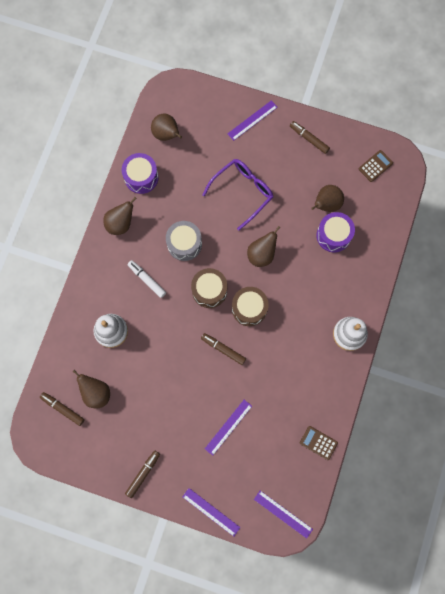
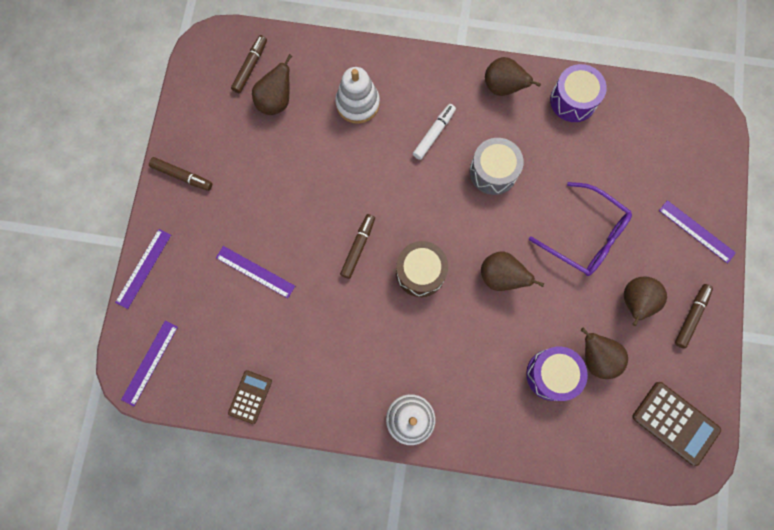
camera: 80 degrees right, 0 degrees up
(166, 134) = (643, 121): brown pear -> brown pear (635, 302)
(209, 290) = (435, 215): brown drum -> none
(375, 166) = (675, 423): brown calculator -> brown calculator, size x1.61

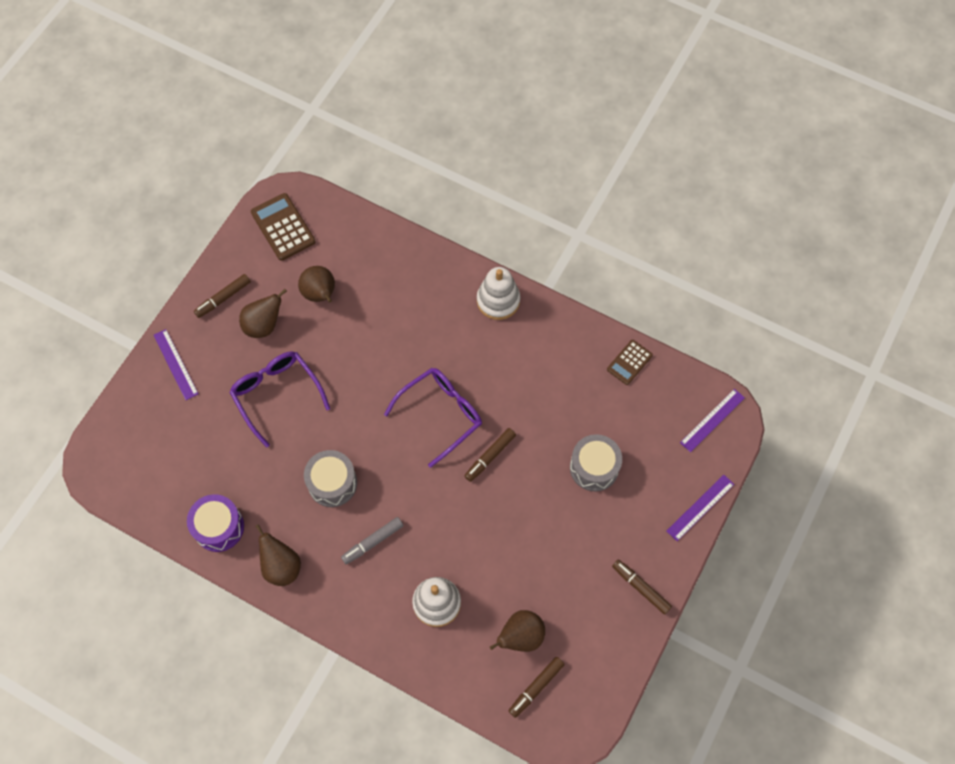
camera: 160 degrees left, 10 degrees down
(255, 271) = (594, 467): purple ruler -> grey drum
(420, 272) = (441, 414): brown drum -> purple glasses
(434, 134) = (372, 542): white marker -> grey marker
(501, 277) = (370, 386): brown pear -> none
(551, 374) = (364, 294): purple drum -> none

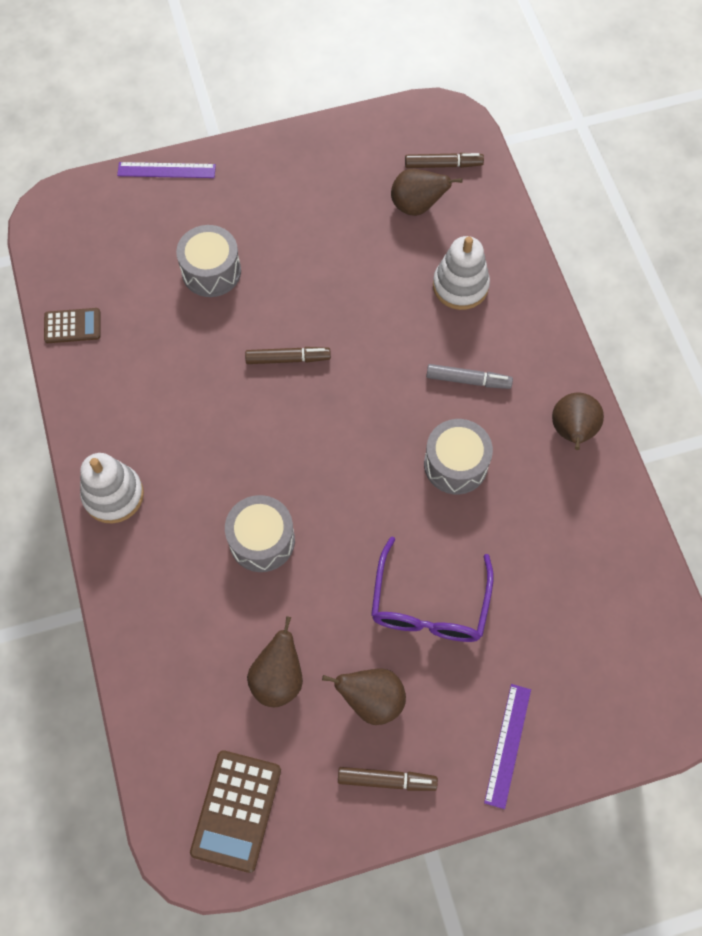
camera: 135 degrees left, 0 degrees up
(219, 527) = (603, 520): purple drum -> none
(397, 348) = (262, 540): none -> grey drum
(441, 414) = (290, 435): purple glasses -> none
(640, 588) = (283, 159): brown marker -> none
(712, 420) = (70, 220): purple ruler -> none

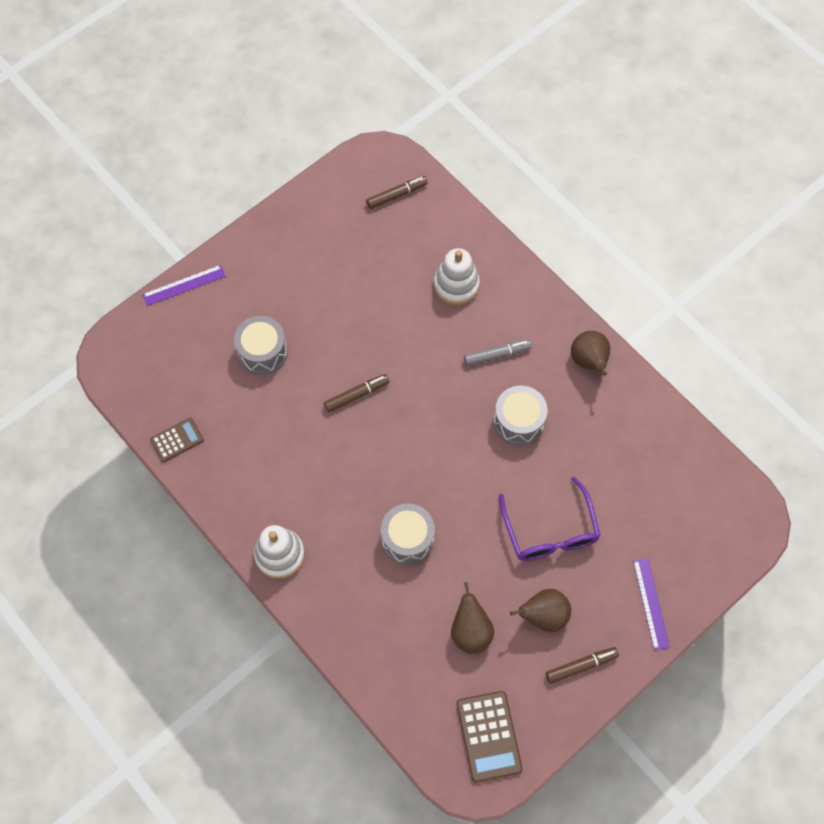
camera: 25 degrees left, 0 degrees up
(417, 206) = (393, 236): brown pear -> none

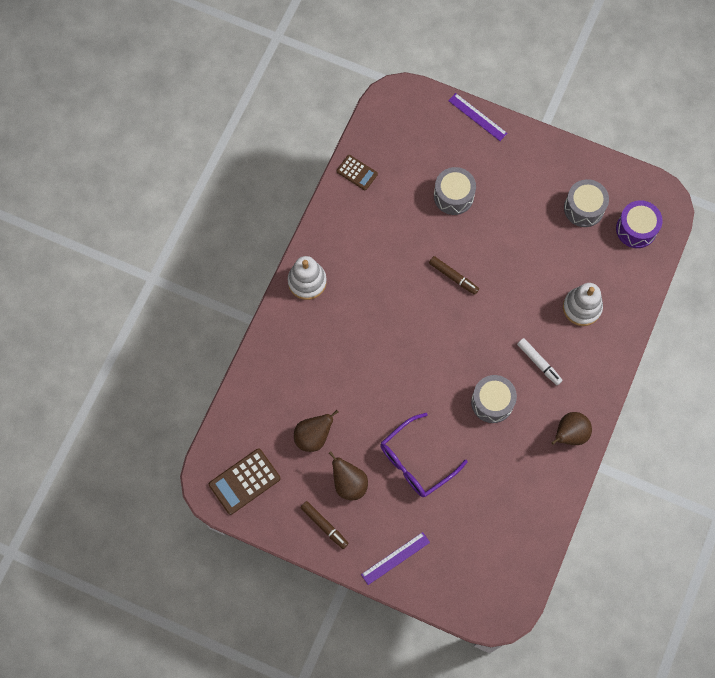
camera: 65 degrees right, 5 degrees up
(397, 195) = (636, 229): brown marker -> purple drum
(407, 538) = (361, 363): grey drum -> grey drum (584, 208)
(497, 354) = (539, 363): grey marker -> white marker

